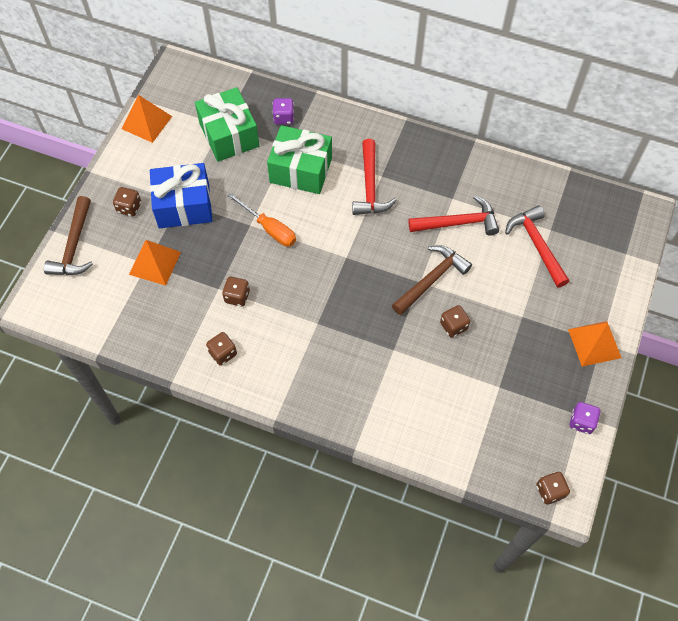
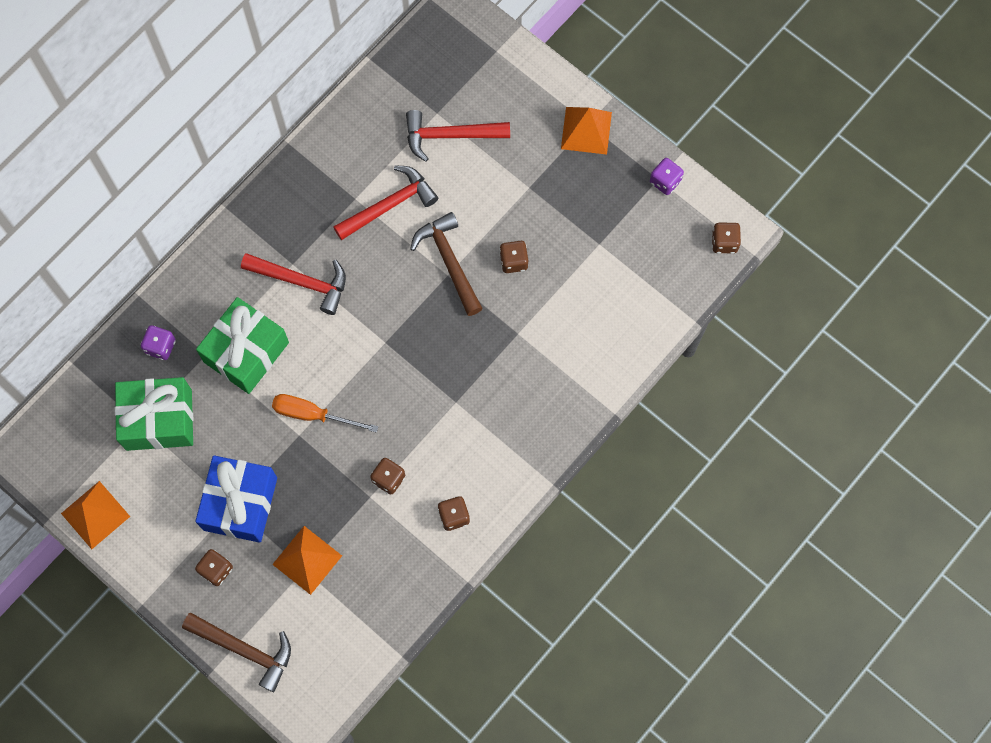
camera: 70 degrees left, 10 degrees up
(269, 228) = (313, 414): orange screwdriver -> orange screwdriver turned 135 degrees counterclockwise
(458, 223) = (389, 205): red hammer -> red hammer turned 45 degrees clockwise

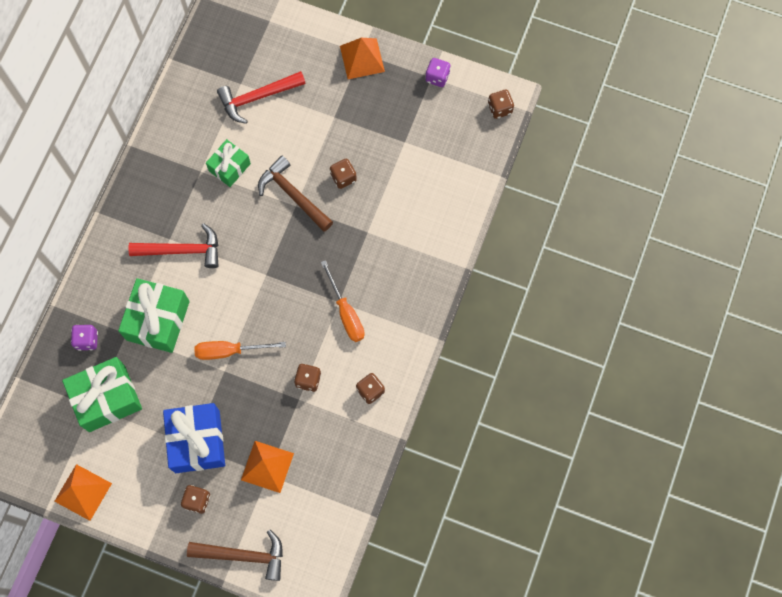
camera: 20 degrees left, 0 degrees up
(389, 205) = (229, 167): red hammer -> green gift
(459, 417) = (346, 312): none -> orange screwdriver

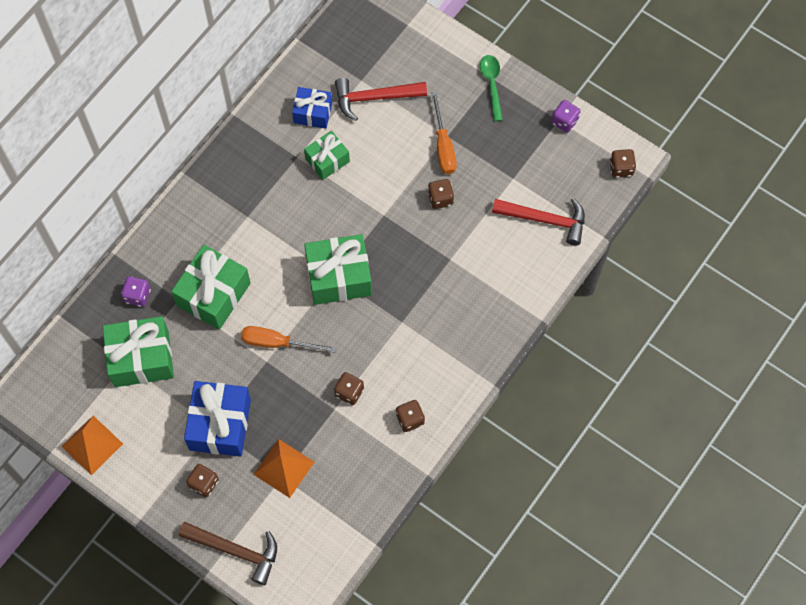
camera: 15 degrees right, 5 degrees down
(182, 250) = (257, 231): red hammer -> red hammer (545, 220)
(204, 126) = (313, 113): none -> blue gift
(270, 274) = (339, 277): none -> green gift
(293, 195) = (384, 203): brown hammer -> none
(346, 312) = (406, 334): orange screwdriver -> orange screwdriver (443, 146)
(362, 58) = (491, 84): orange pyramid -> green spoon

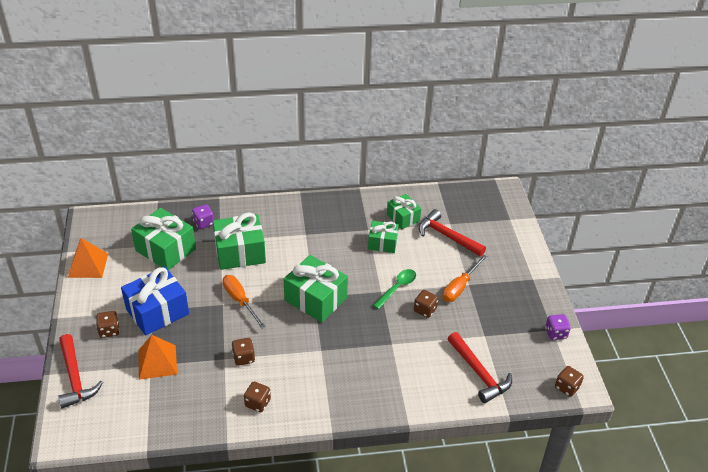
camera: 45 degrees right, 25 degrees down
(235, 550) = (75, 377): brown hammer -> red hammer
(313, 113) = (403, 218): blue gift -> green gift
(491, 84) = (528, 281): green spoon -> green spoon (397, 288)

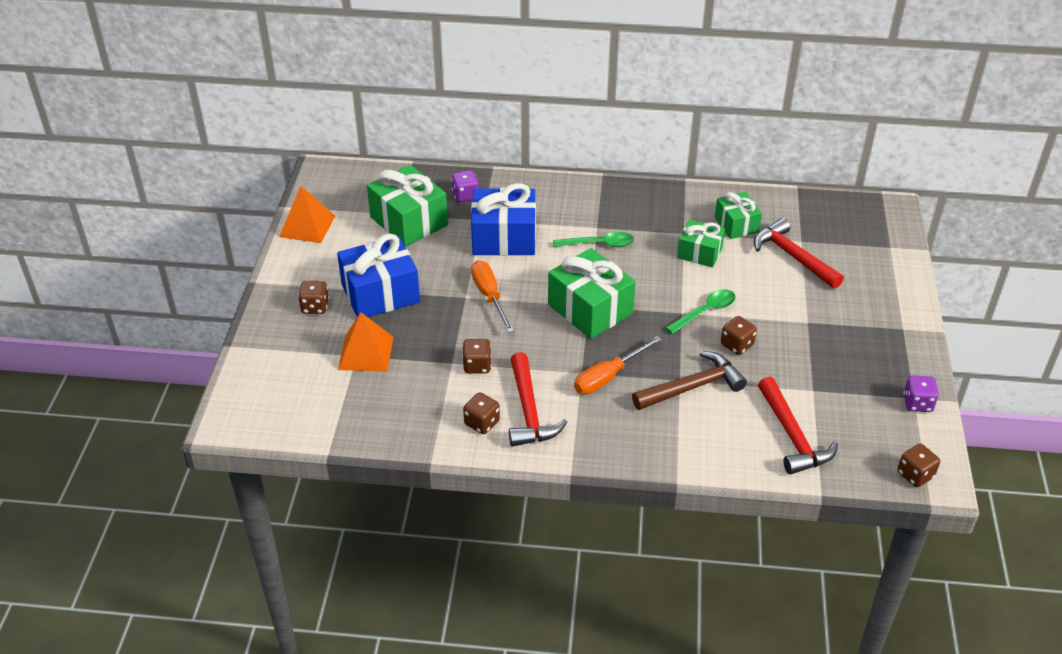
camera: 15 degrees right, 0 degrees up
(75, 377) = (260, 355): red hammer -> red hammer (529, 411)
(240, 252) = (504, 238): green gift -> blue gift
(310, 247) = (599, 244): none -> green spoon
(402, 348) = (692, 387): none -> brown hammer
(460, 287) = (794, 323): orange screwdriver -> orange screwdriver (608, 377)

